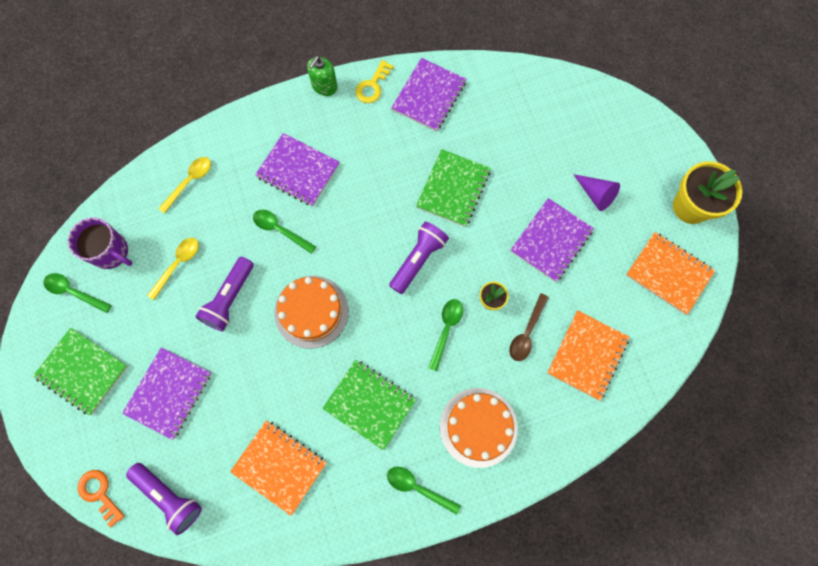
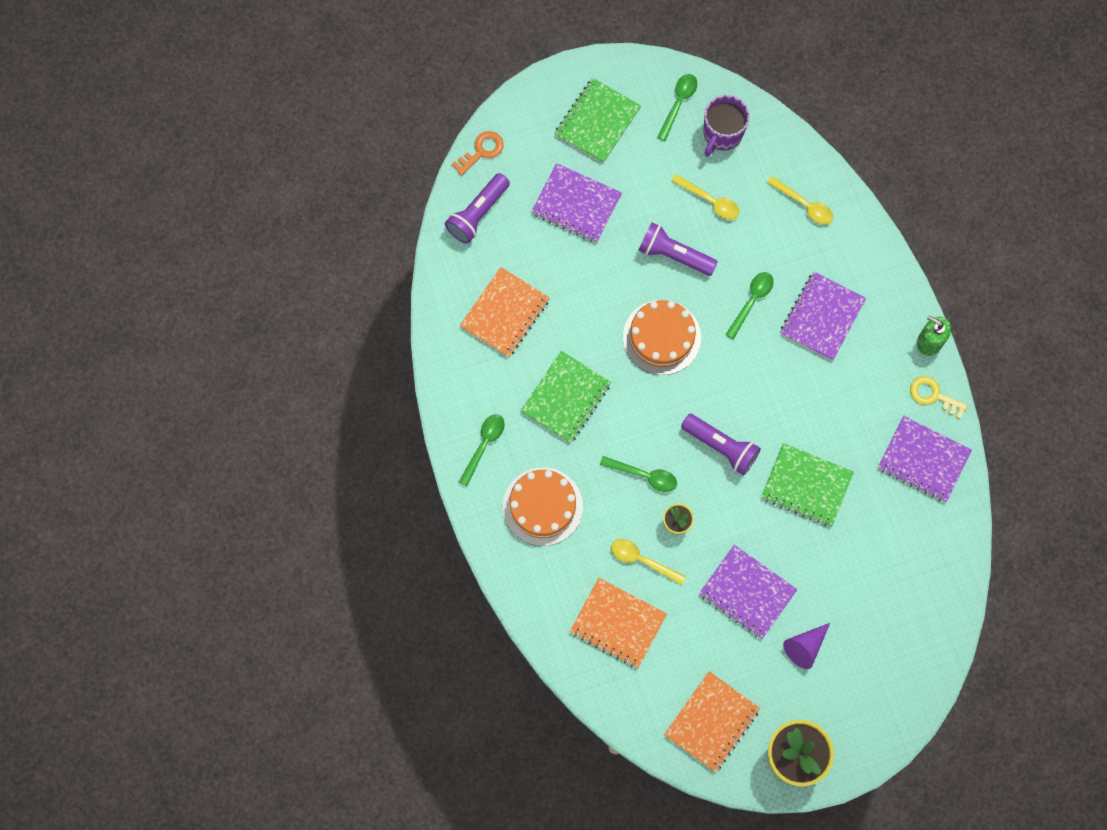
camera: 90 degrees right, 0 degrees up
(526, 332) = (642, 560): brown spoon -> yellow spoon

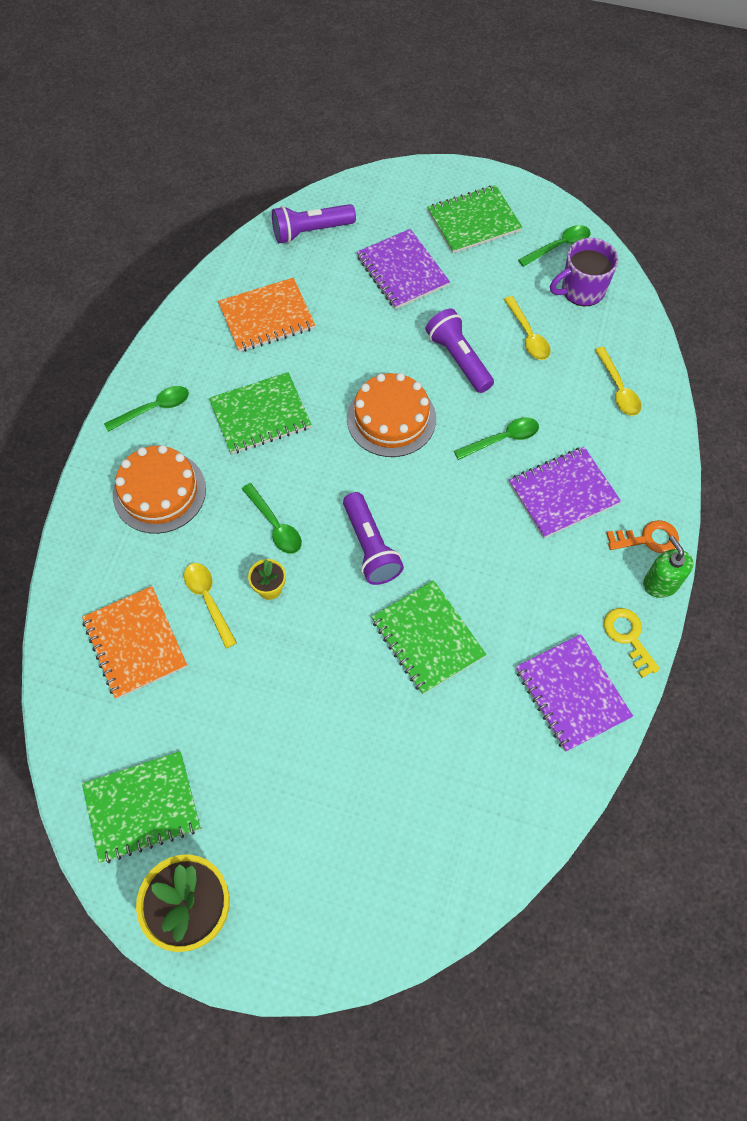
camera: 35 degrees right, 10 degrees down
(481, 151) = (354, 189): orange key -> orange key (648, 539)
(711, 722) = (142, 807): orange notebook -> green notebook
(747, 592) = (285, 701): purple notebook -> none
(805, 647) = (300, 799): purple cone -> none

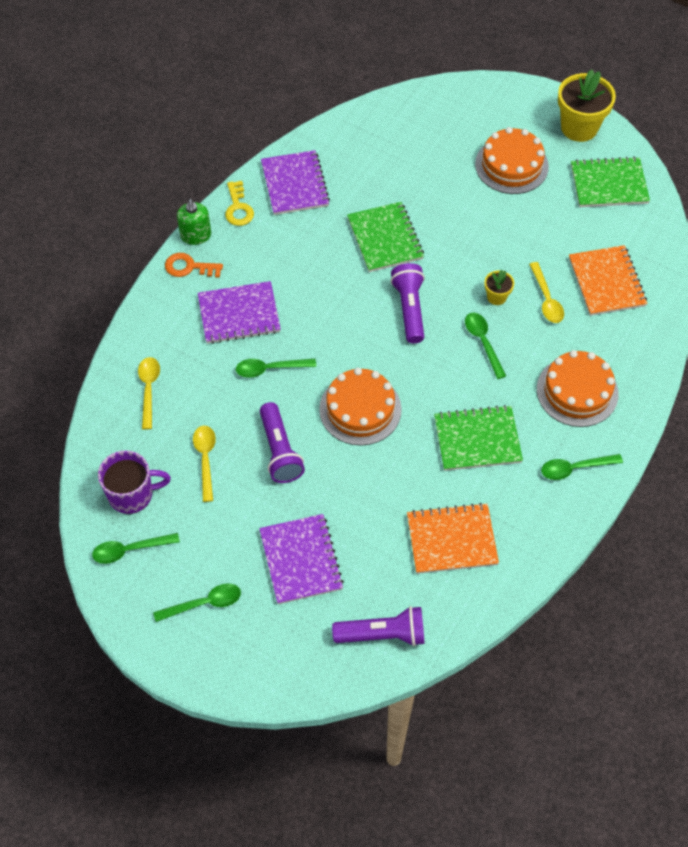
camera: 165 degrees left, 5 degrees down
(285, 806) = (511, 165): none -> orange cake
(474, 221) = (204, 603): green notebook -> green spoon

